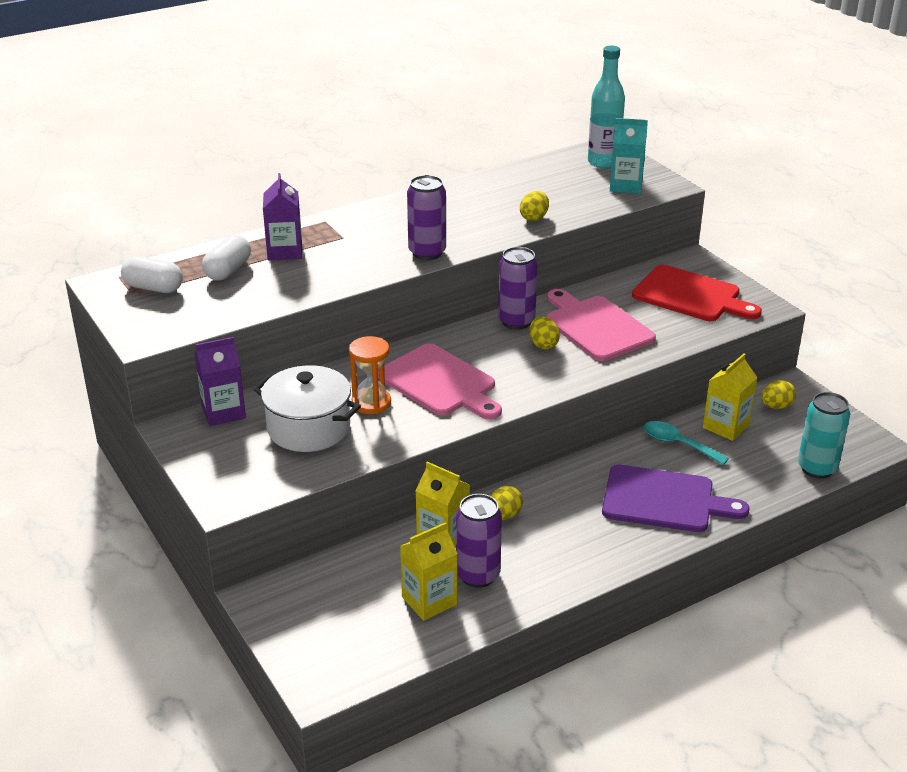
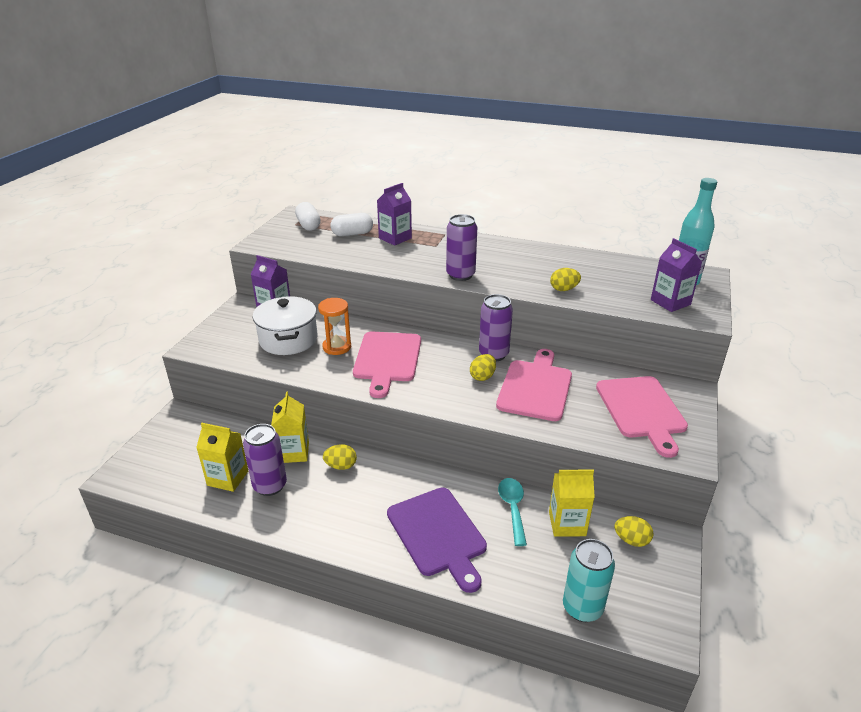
camera: 50 degrees right, 0 degrees up
(626, 186) = (670, 302): turquoise carton -> purple carton
(690, 295) = (641, 410): red cutting board -> pink cutting board

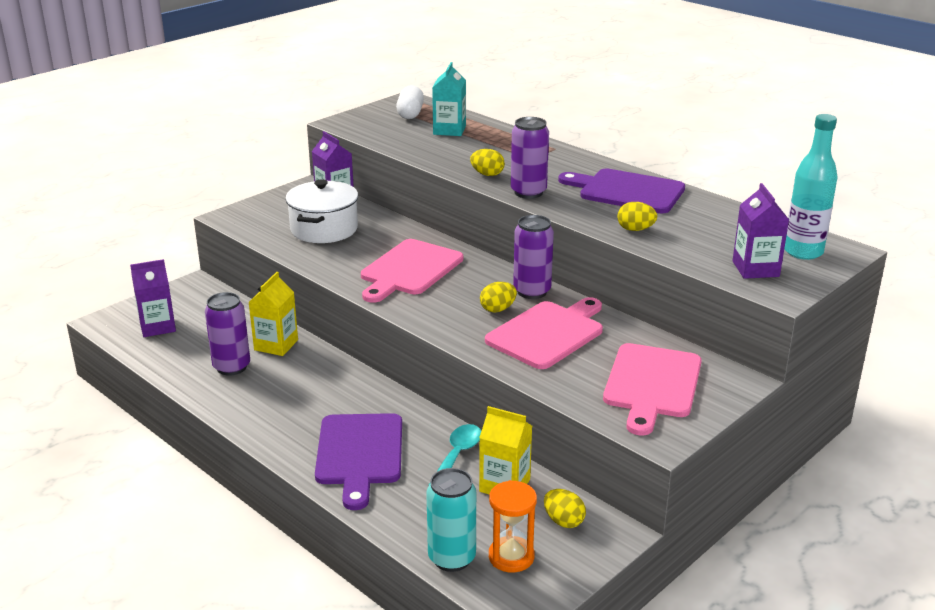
camera: 25 degrees right, 5 degrees down
(228, 478) = (198, 350): yellow carton -> none
(337, 347) = (367, 247): orange hourglass -> orange hourglass (511, 557)
(341, 466) = (312, 369): yellow egg -> yellow egg (487, 174)
(352, 234) = (449, 130): white capsule -> turquoise carton
(395, 238) = (493, 143): purple carton -> purple carton (157, 327)
(527, 259) = (627, 191): none -> purple cutting board

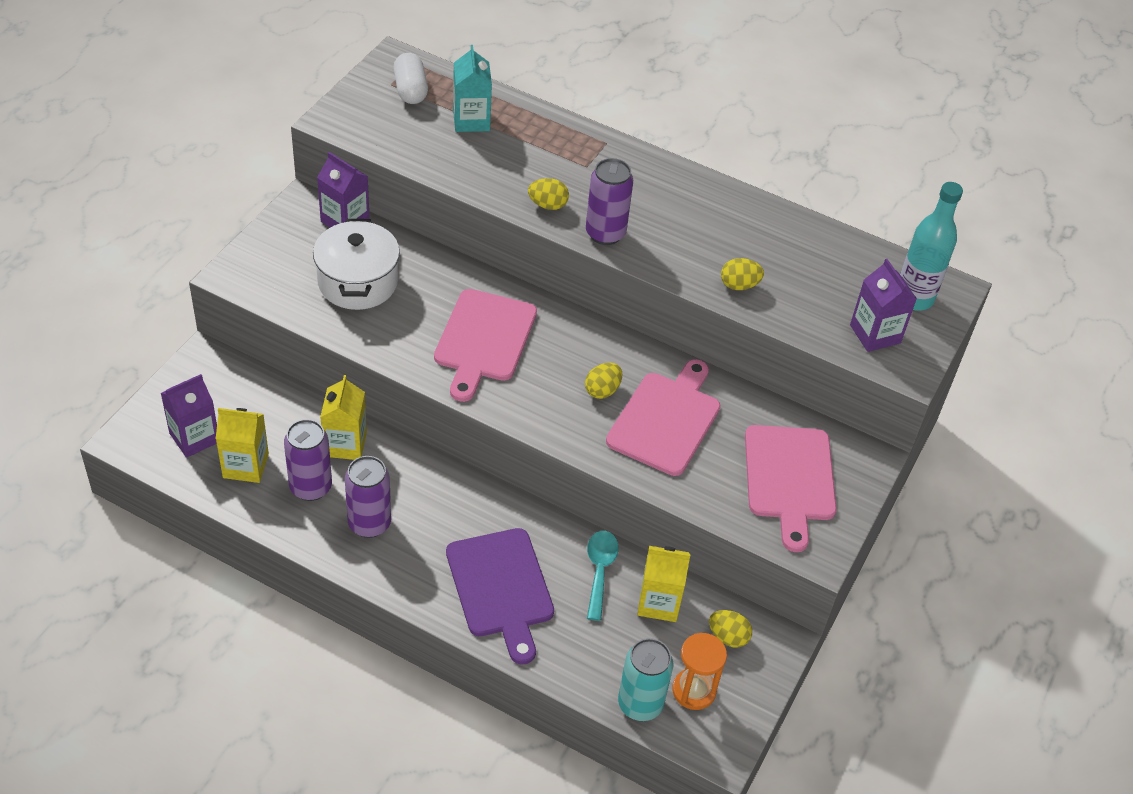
camera: 20 degrees left, 20 degrees up
(187, 348) = (245, 466): none -> yellow carton
(532, 291) = (628, 355): purple can -> purple can (369, 523)
(627, 191) = (710, 216): purple cutting board -> none

